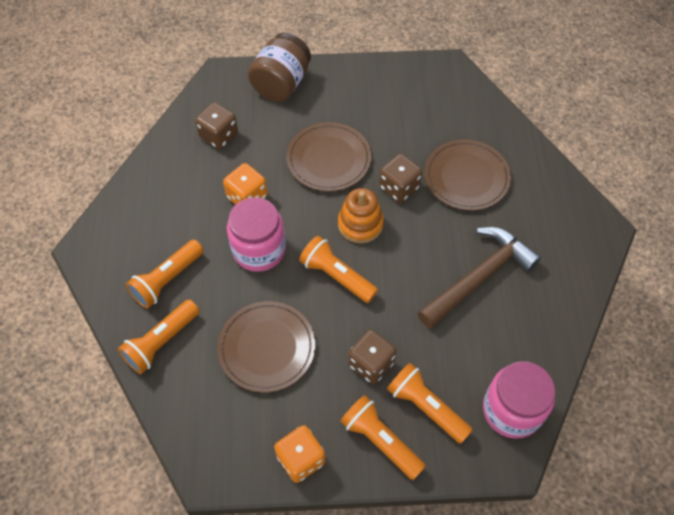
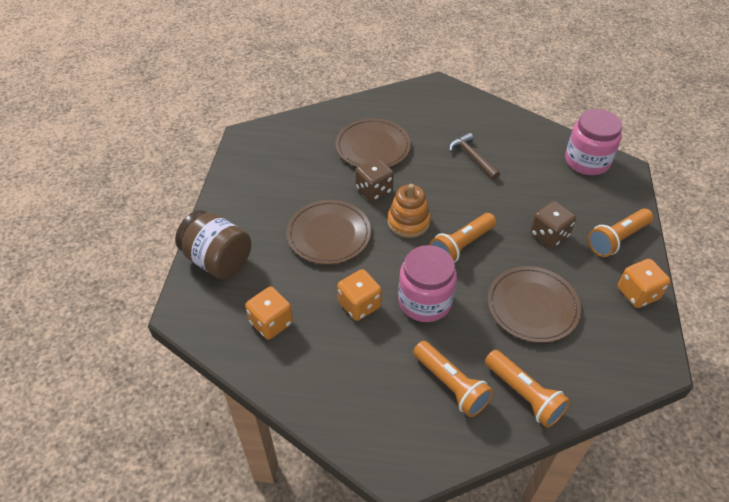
camera: 80 degrees left, 10 degrees down
(219, 136) = (271, 323): brown dice -> orange dice
(426, 407) = (587, 207): orange flashlight -> none
(479, 277) = (472, 157): brown hammer -> brown hammer, size x0.57

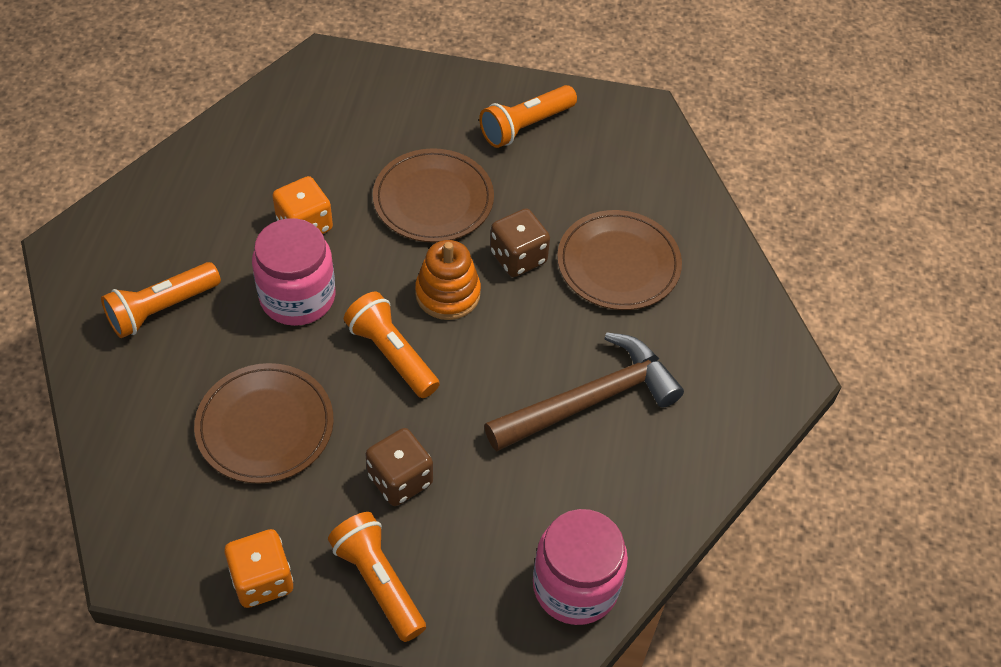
camera: 90 degrees right, 5 degrees up
(218, 260) = (401, 87): brown jar -> none
(271, 323) = (293, 138): orange dice -> none
(472, 157) = (589, 400): brown hammer -> brown hammer, size x1.76
(524, 395) = (127, 387): orange flashlight -> orange flashlight (525, 126)

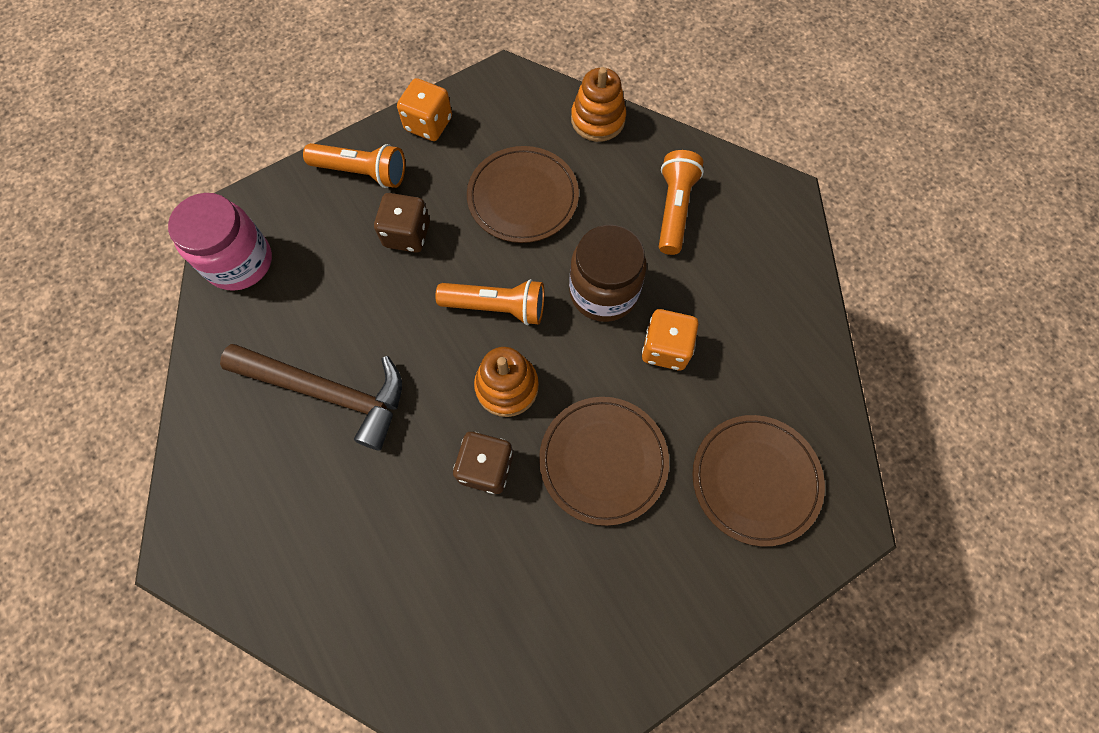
camera: 140 degrees right, 15 degrees up
(110, 440) = (598, 120): none -> orange stacking toy
(297, 297) = (603, 292): pink jar -> brown jar
(525, 126) = (610, 618): orange flashlight -> none
(589, 400) = (328, 392): brown hammer -> brown hammer turned 90 degrees counterclockwise
(618, 264) = (402, 537): brown plate -> brown plate (755, 480)

